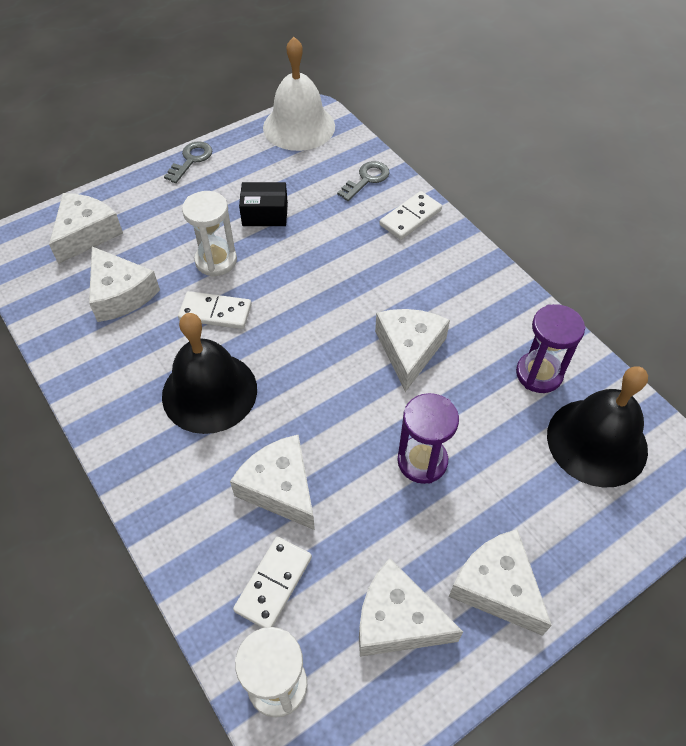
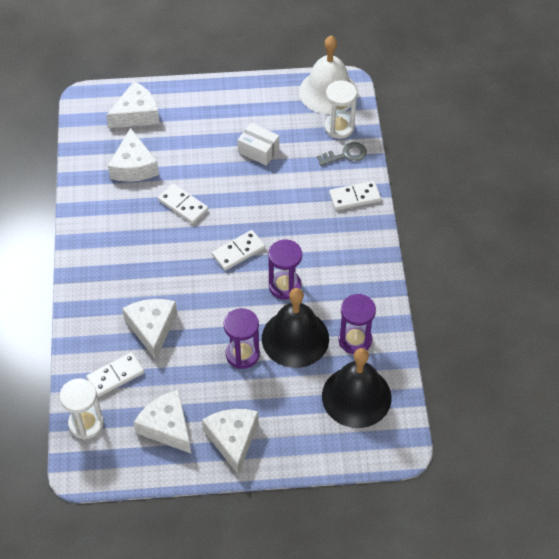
camera: 30 degrees right, 0 degrees up
(191, 160) = (236, 87): grey key -> none
(209, 392) = (148, 254): black bell -> black bell (295, 338)
(216, 261) = (205, 170): white hourglass -> white hourglass (339, 127)
(265, 214) = (258, 150): black box -> white box
(323, 336) = (238, 251): none -> white domino
(409, 350) = (285, 286): white cheese -> purple hourglass

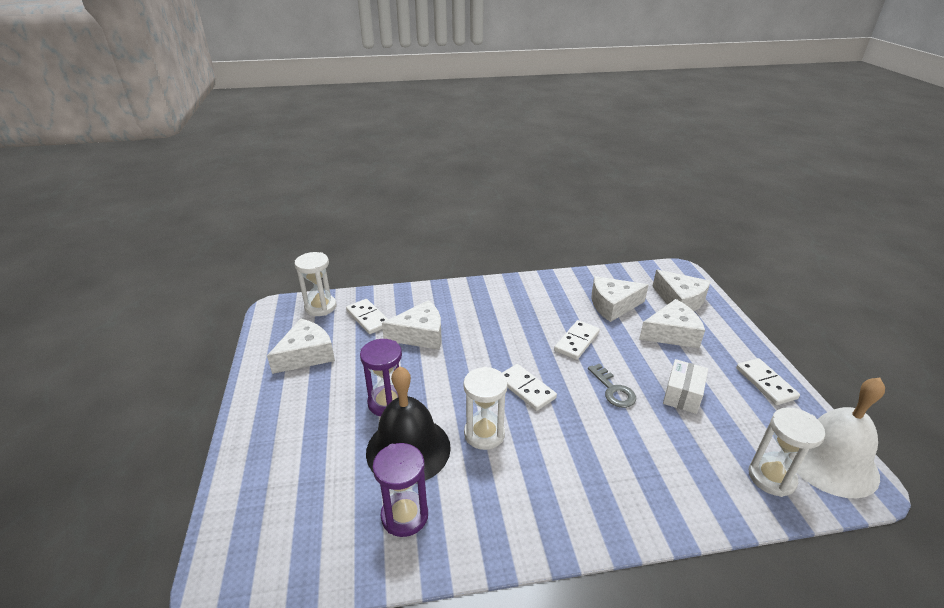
camera: 85 degrees right, 20 degrees down
(233, 439) = (280, 403): white cheese -> white cheese (672, 333)
(285, 286) = (484, 434): purple hourglass -> white hourglass
(346, 155) = (725, 489): grey key -> grey key (613, 390)
(354, 197) = (652, 504): white domino -> white domino (766, 383)
(356, 396) = (314, 522): black bell -> none

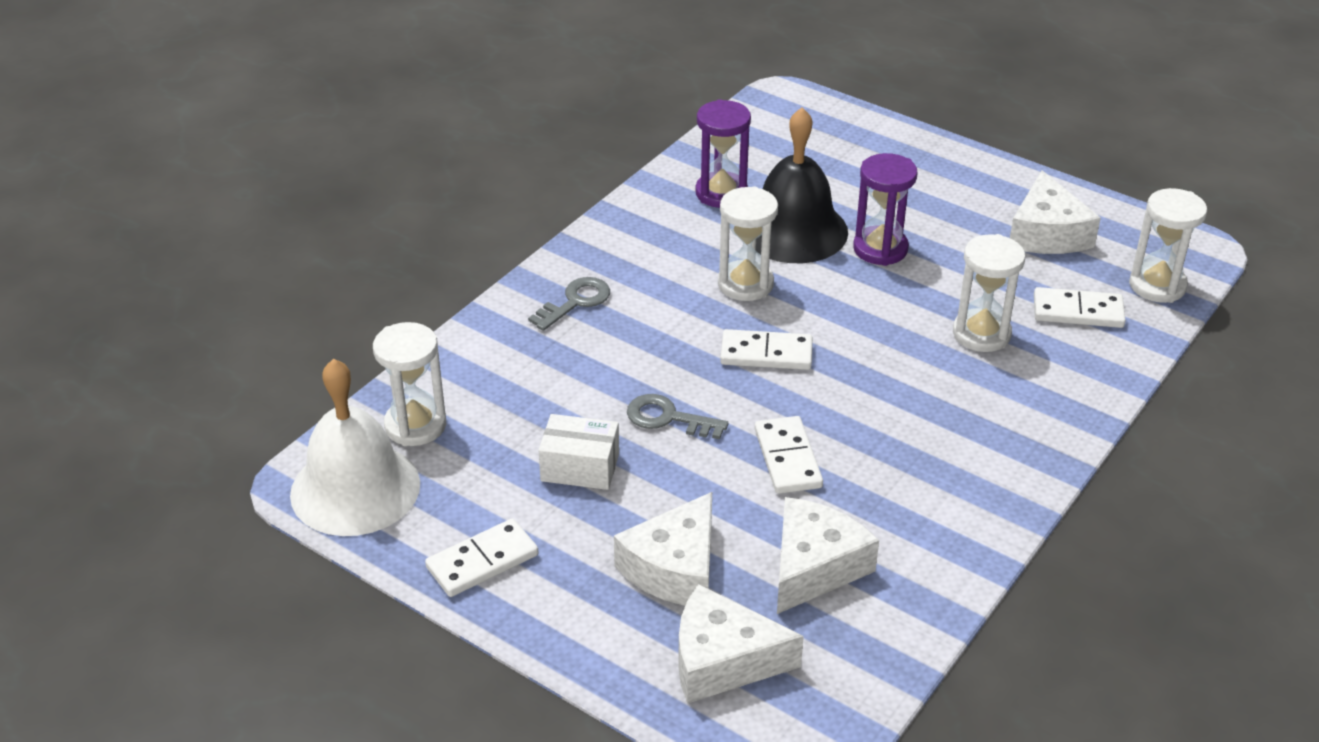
camera: 135 degrees right, 5 degrees up
(420, 335) = (981, 334): white cheese -> white hourglass
(599, 497) = (575, 302): none -> grey key
(682, 395) = (580, 467): white box -> white box turned 60 degrees counterclockwise
(766, 383) = (482, 561): white domino -> white domino turned 60 degrees counterclockwise

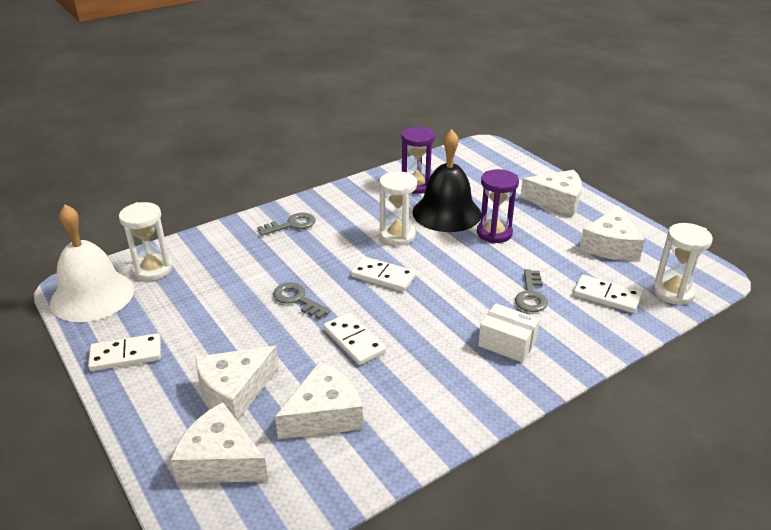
camera: 20 degrees right, 5 degrees down
(580, 467) = (224, 315): white box -> white box (507, 343)
(787, 458) = (354, 341): white domino -> white domino turned 45 degrees counterclockwise
(938, 176) = (557, 201): none -> white cheese
(981, 334) = (531, 295): white hourglass -> grey key

